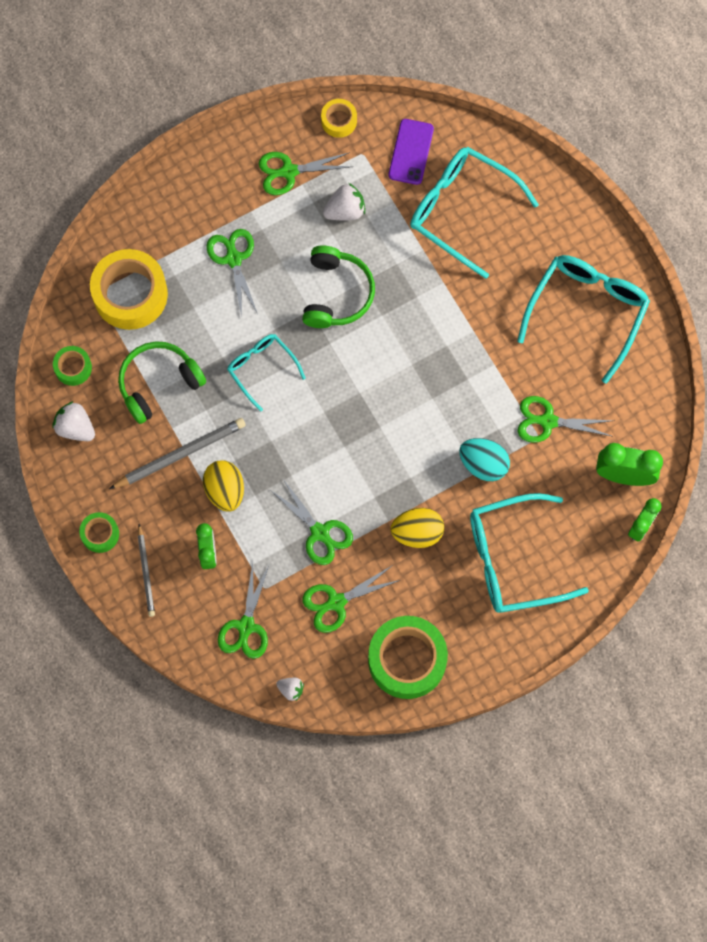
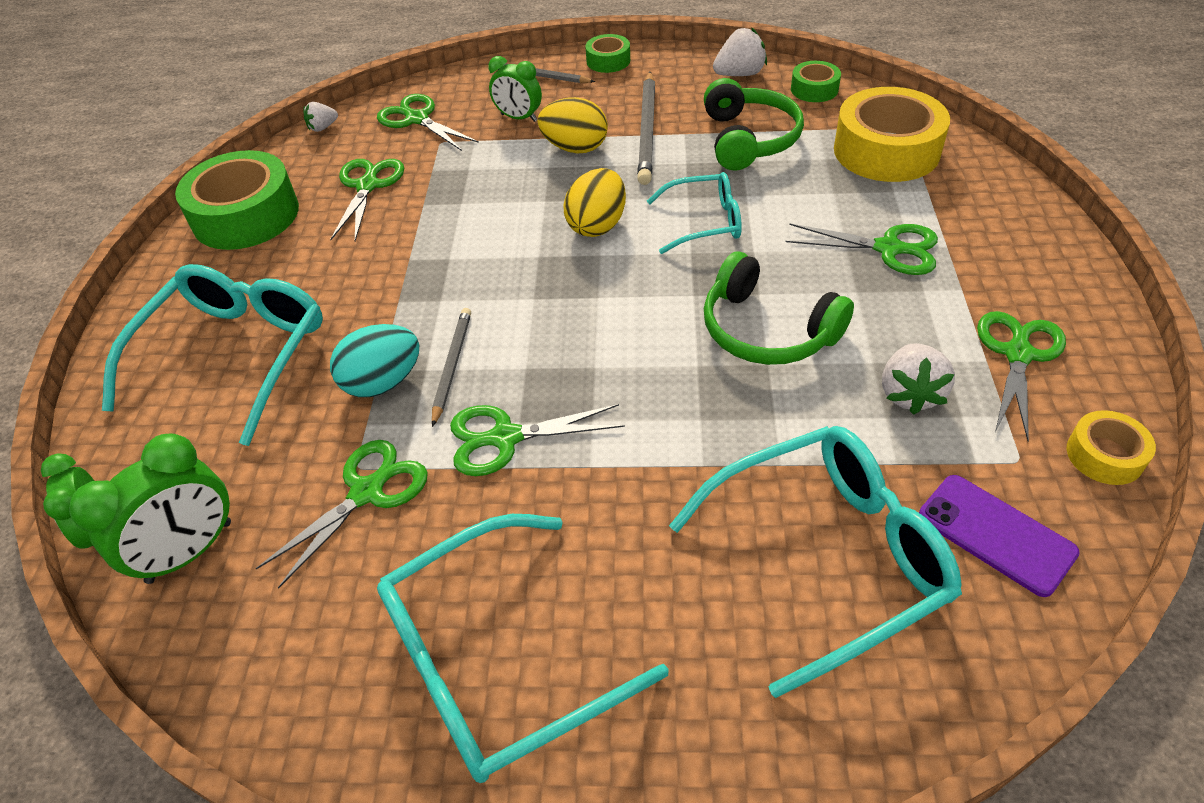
camera: 125 degrees right, 25 degrees down
(320, 532) = (455, 200): green scissors -> green scissors (505, 438)
(417, 532) = (368, 279): yellow egg -> yellow egg (597, 225)
(452, 437) = (452, 366): none -> grey pencil
(587, 312) = (496, 661): turquoise glasses -> turquoise glasses turned 90 degrees clockwise

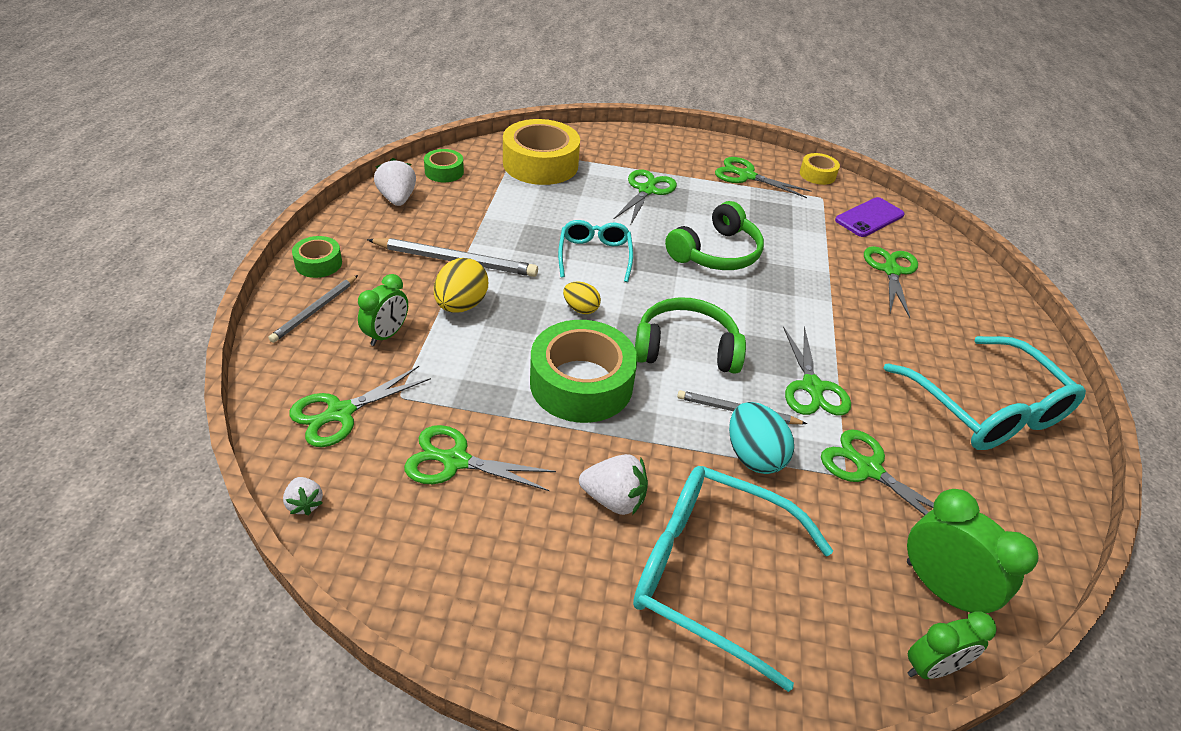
camera: 90 degrees left, 5 degrees down
(246, 215) = (467, 580): green tape -> green tape (581, 383)
(597, 225) = (580, 309): yellow egg -> yellow egg, size x0.61
(749, 139) = (496, 214): green headphones -> green headphones (686, 348)
(828, 557) = (891, 271): turquoise glasses -> green scissors
(910, 394) = (775, 216): white strawberry -> white strawberry (614, 499)

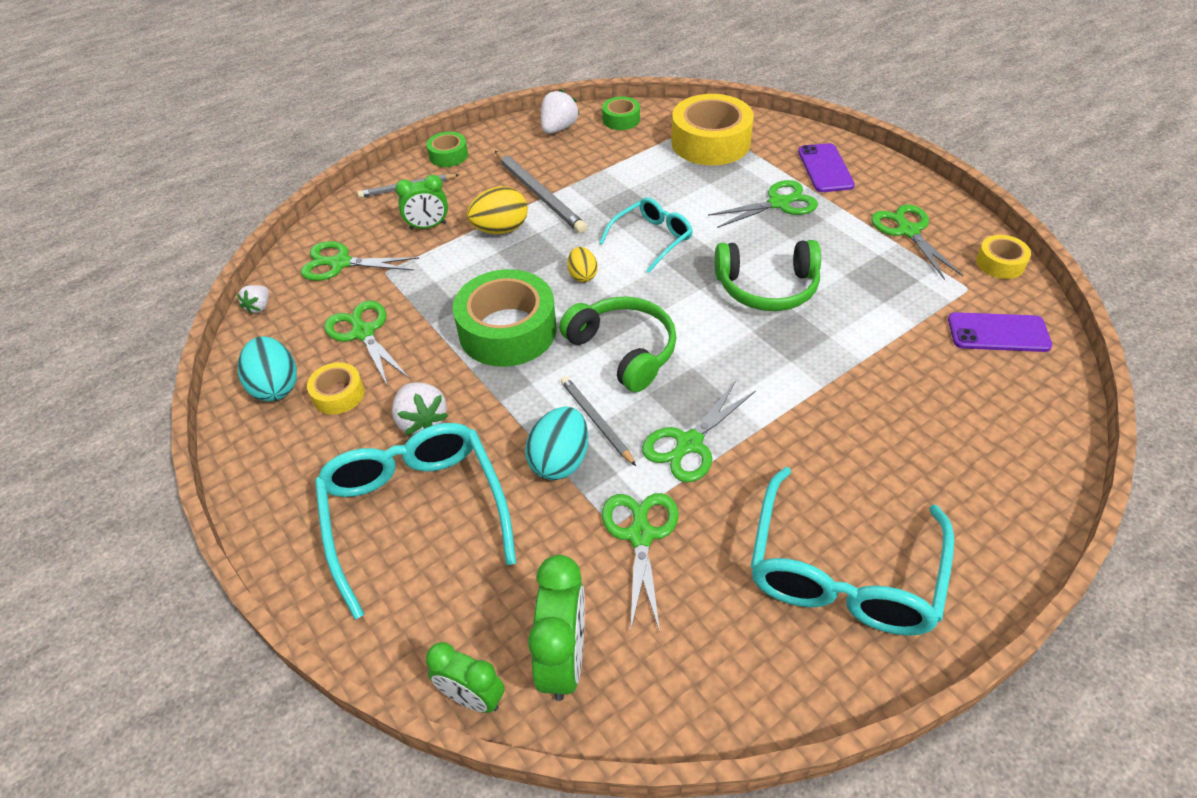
camera: 50 degrees right, 5 degrees up
(435, 564) = (276, 386): none -> turquoise egg
(509, 528) = (338, 394): none -> yellow tape
(644, 153) = (825, 168): none -> purple phone
(891, 271) = (940, 395): green scissors -> none

